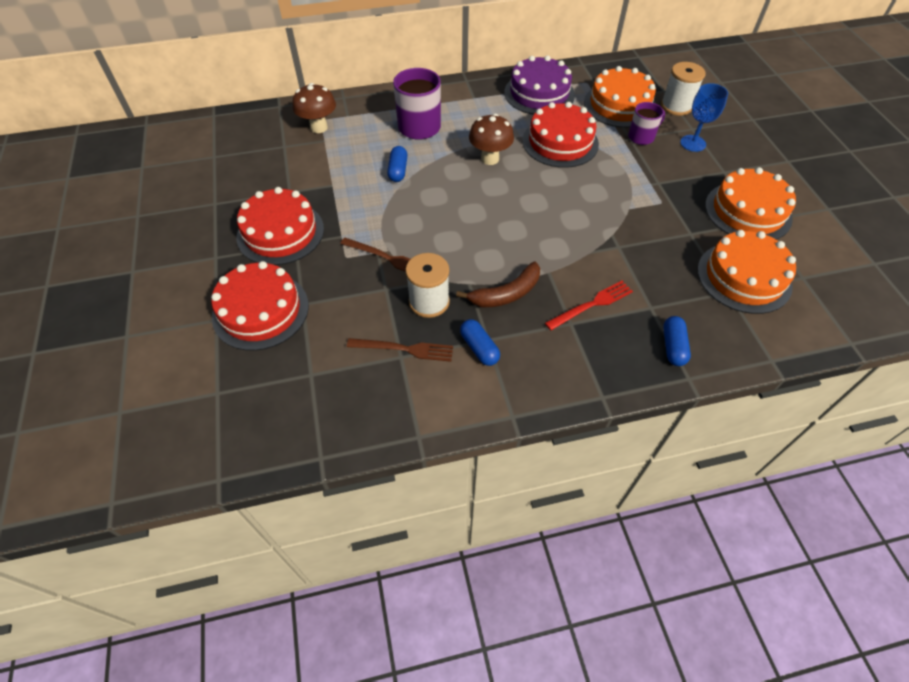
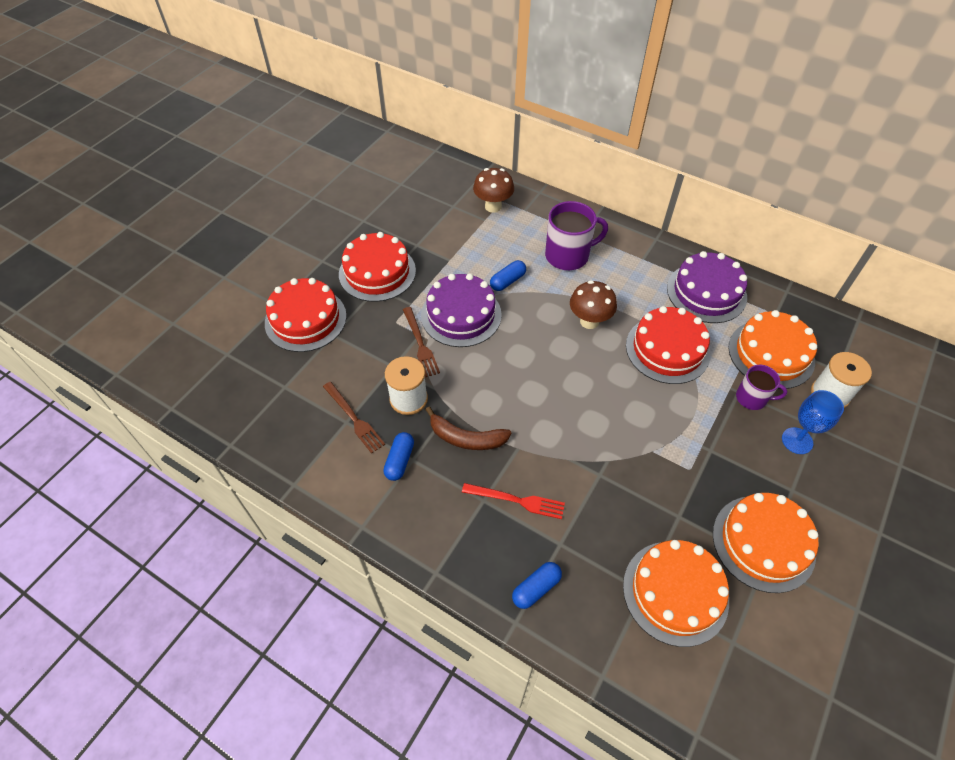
camera: 45 degrees right, 0 degrees up
(392, 216) = (461, 315): none -> purple cake

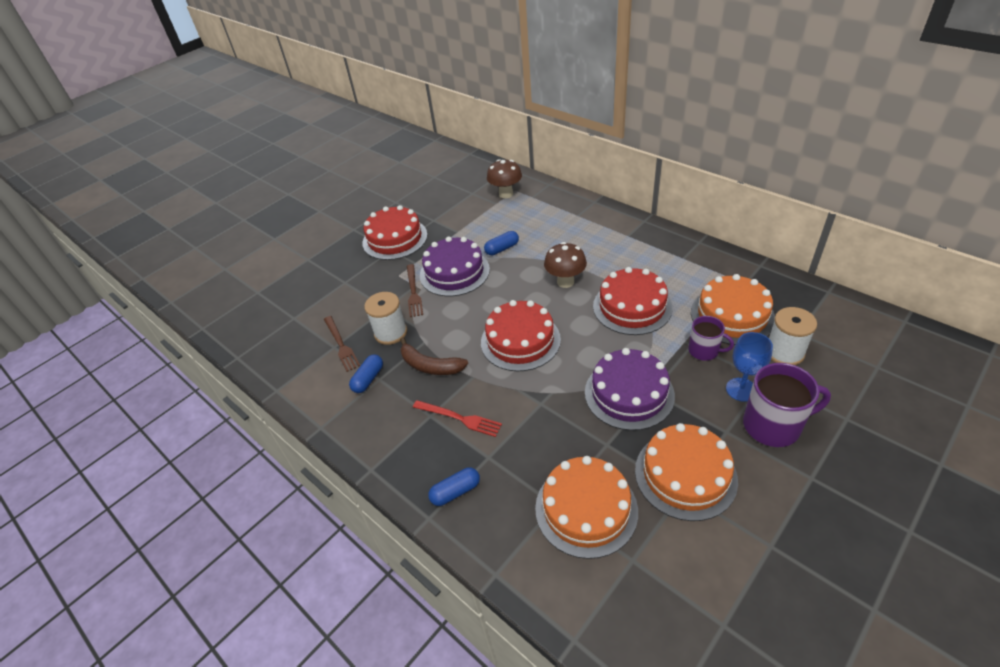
camera: 15 degrees right, 10 degrees down
(305, 319) = (326, 270): red cake -> red cake (520, 340)
(568, 255) = (561, 231): purple mug -> purple mug (773, 425)
(706, 292) = (681, 263): purple cake -> purple cake (629, 393)

